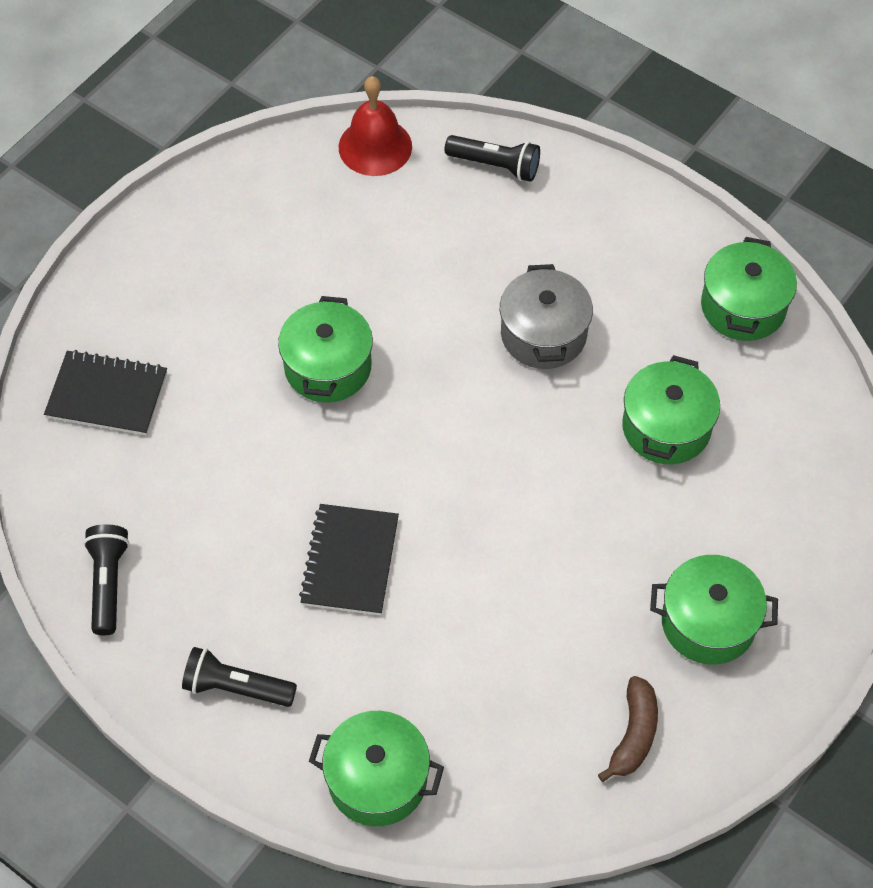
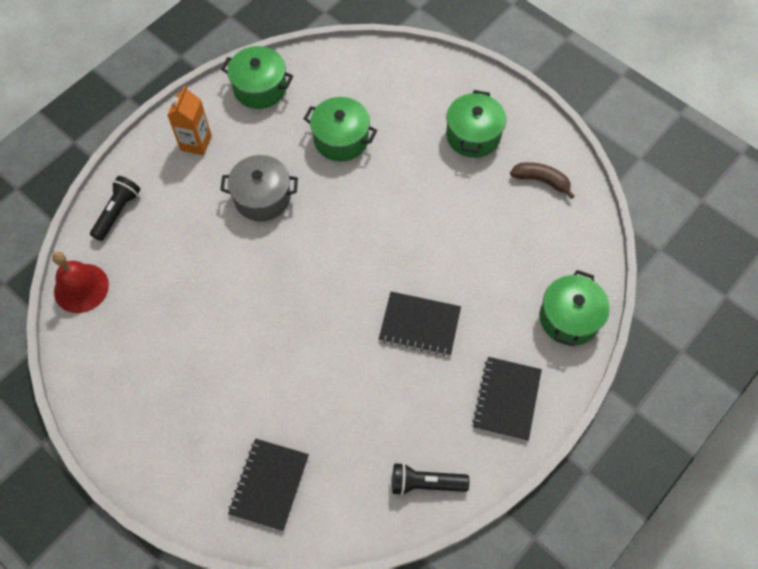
camera: 85 degrees left, 5 degrees up
(236, 687) = (506, 399): black flashlight -> black notebook
(328, 367) = (267, 330): green pot -> none
(626, 239) = (196, 143): none -> orange carton

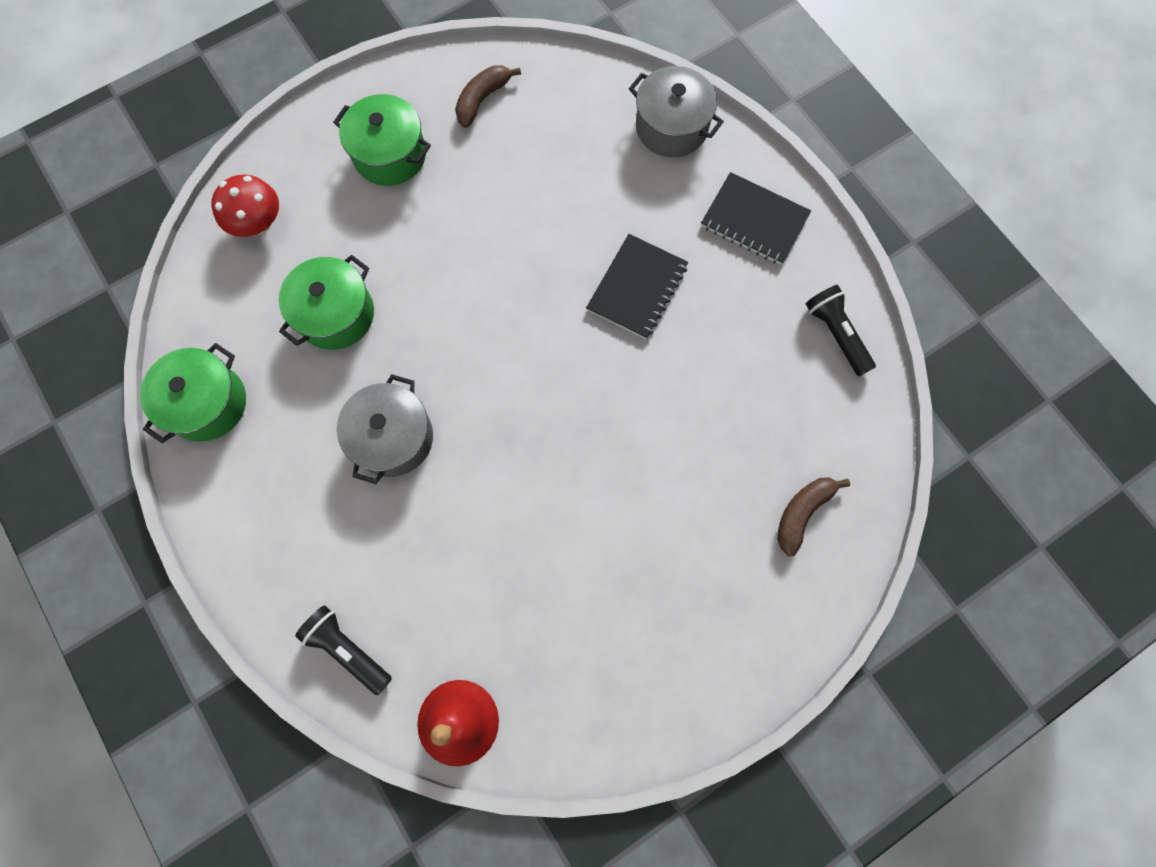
camera: 75 degrees left, 10 degrees up
(196, 143) = (268, 513): orange carton -> none
(269, 485) = (802, 513): black notebook -> brown banana
(394, 75) = (258, 223): none -> red mushroom
(425, 483) = (835, 334): black flashlight -> black flashlight turned 135 degrees clockwise
(569, 318) = (671, 127): green pot -> grey pot

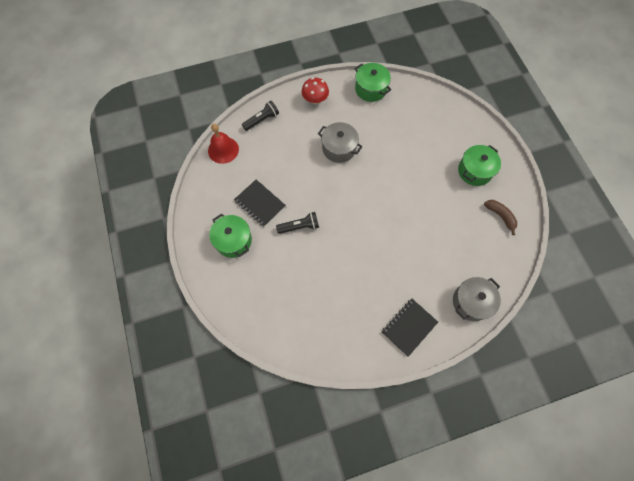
camera: 105 degrees right, 5 degrees down
(258, 223) = (448, 116): red mushroom -> red mushroom (315, 99)
(336, 314) = (399, 137): green pot -> green pot (233, 240)
(637, 288) = (384, 260): black notebook -> black notebook (260, 204)
(802, 513) = (258, 301): brown banana -> none
(835, 334) = (338, 347): black flashlight -> black flashlight (299, 226)

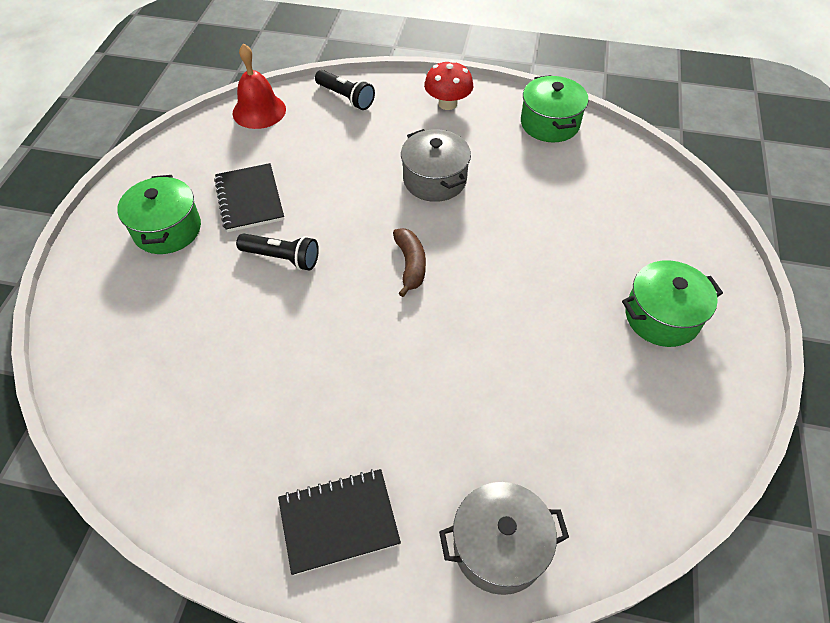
camera: 30 degrees right, 15 degrees down
(262, 120) = (346, 97): black flashlight -> black flashlight turned 45 degrees clockwise
(500, 216) = (667, 418): brown banana -> brown banana (410, 265)

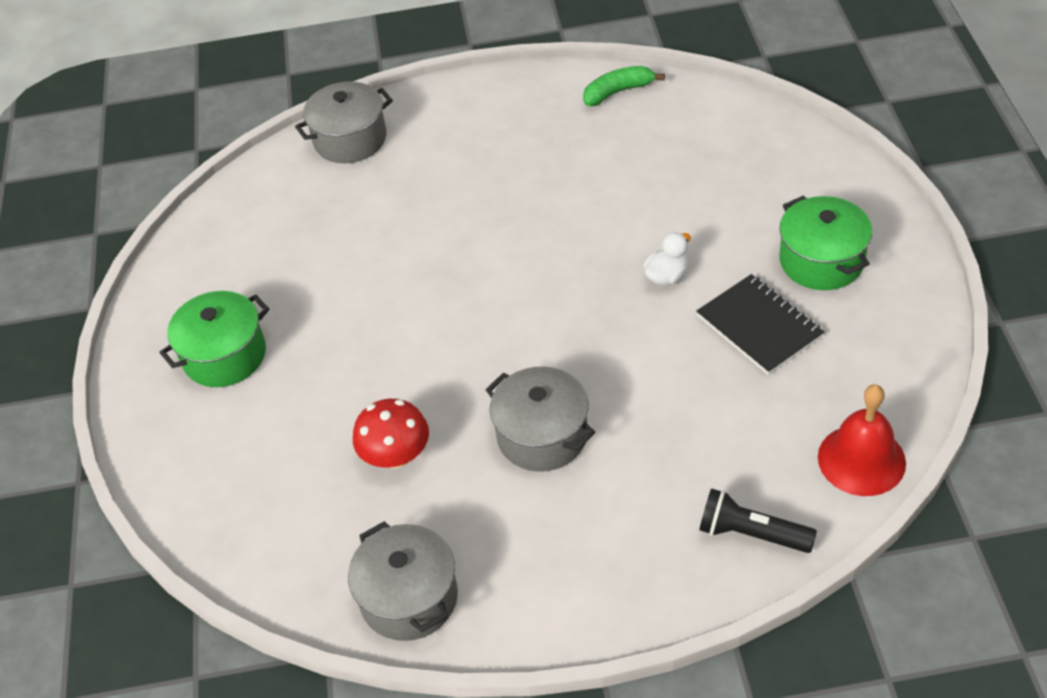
camera: 165 degrees right, 5 degrees down
(179, 485) = (618, 92): none -> green banana
(282, 258) = (667, 276): black flashlight -> white duck
(339, 521) = (479, 113): black notebook -> none
(410, 265) = (519, 317): brown banana -> none
(447, 104) = (584, 581): red mushroom -> red mushroom (396, 456)
(549, 123) = (409, 598): green pot -> grey pot

